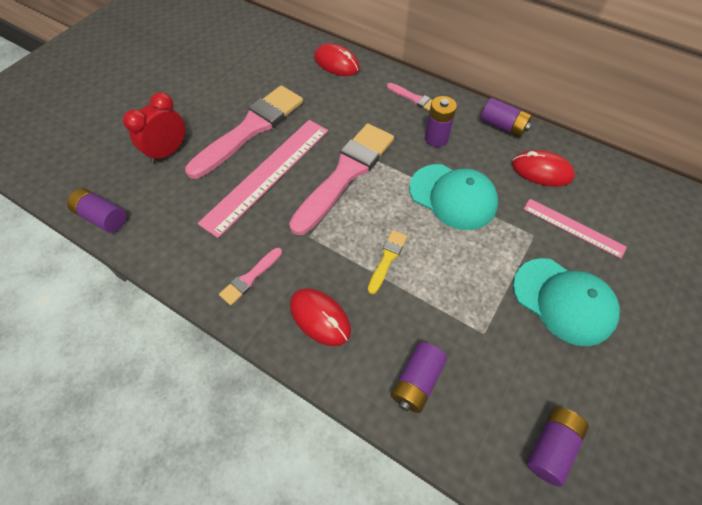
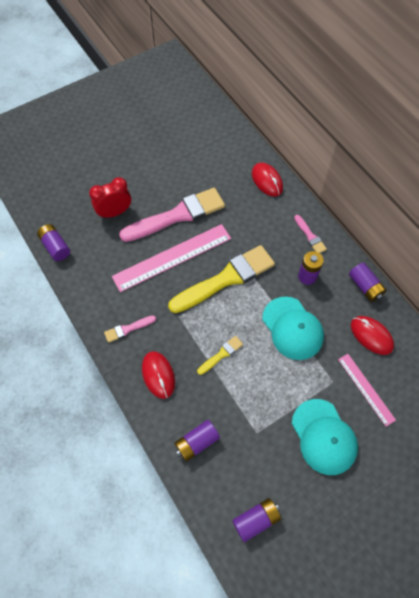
camera: 25 degrees right, 5 degrees up
(345, 174) = (225, 279): pink brush -> yellow brush

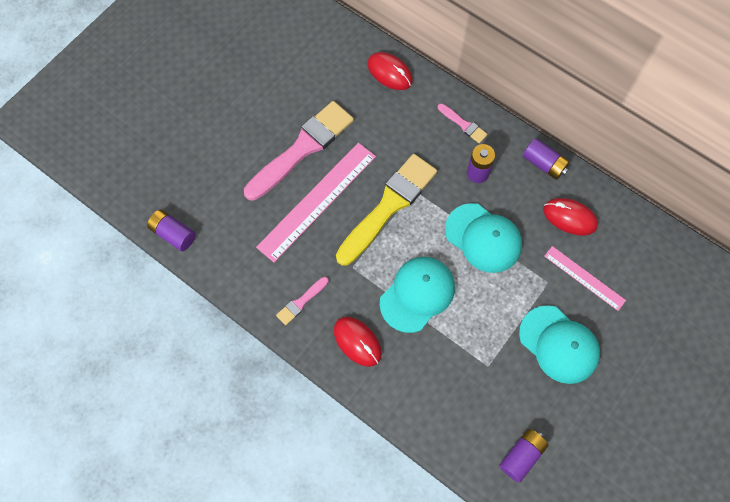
camera: 20 degrees left, 5 degrees up
(114, 212) = (226, 169): red clock -> none
(197, 442) = (429, 399): purple battery -> none
(221, 354) = (417, 294): yellow brush -> turquoise cap

